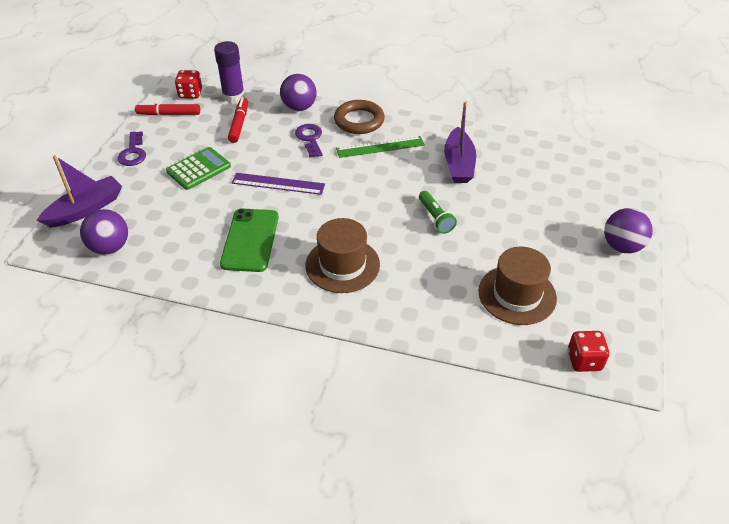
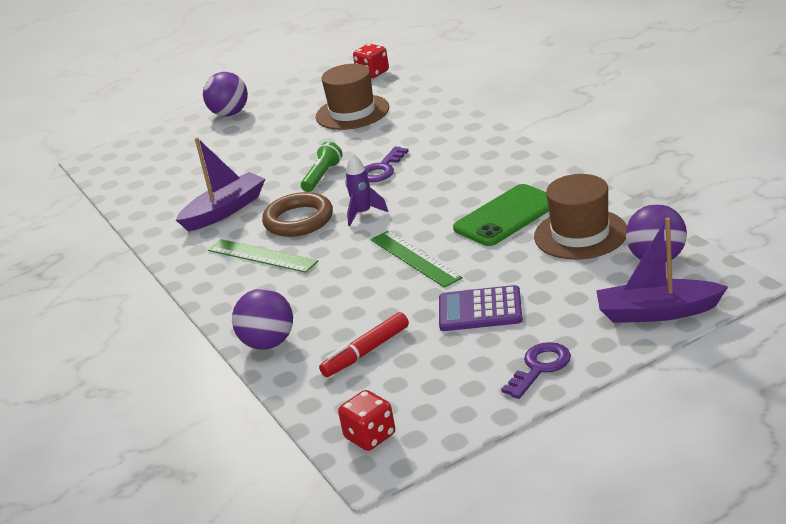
camera: 130 degrees left, 15 degrees down
(169, 114) = (436, 412): red marker -> none
(198, 169) = (480, 310): green calculator -> purple calculator
(233, 96) = (319, 402): purple glue stick -> none
(278, 184) = (415, 258): purple ruler -> green ruler
(310, 138) = (314, 296): purple key -> purple key (382, 169)
(342, 265) = (450, 170): brown hat -> brown hat (580, 234)
(358, 200) = (363, 213): none -> purple rocket
(359, 121) = (233, 295): brown ring -> brown ring (298, 220)

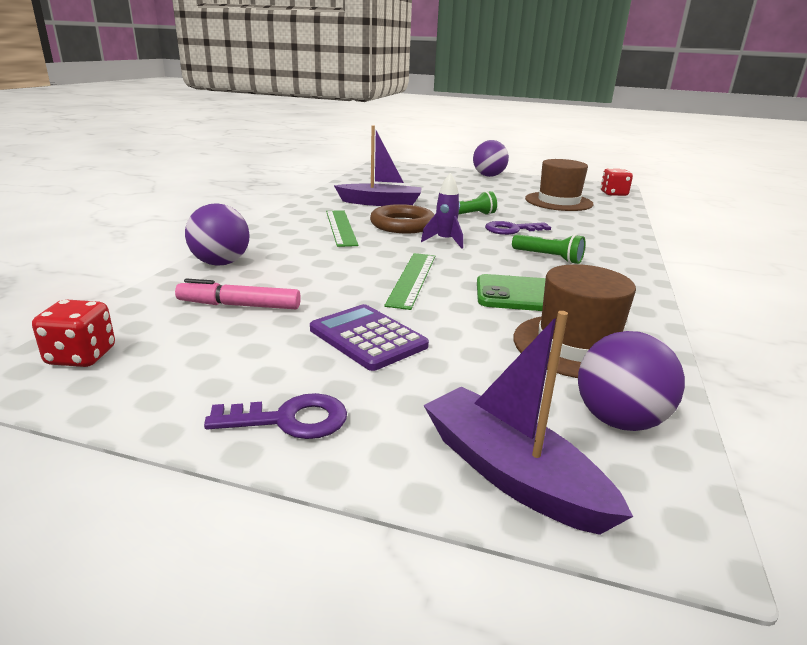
camera: 40 degrees right, 5 degrees down
(366, 352) = (240, 305): red marker -> pink marker
(455, 180) = (548, 257): none -> green flashlight

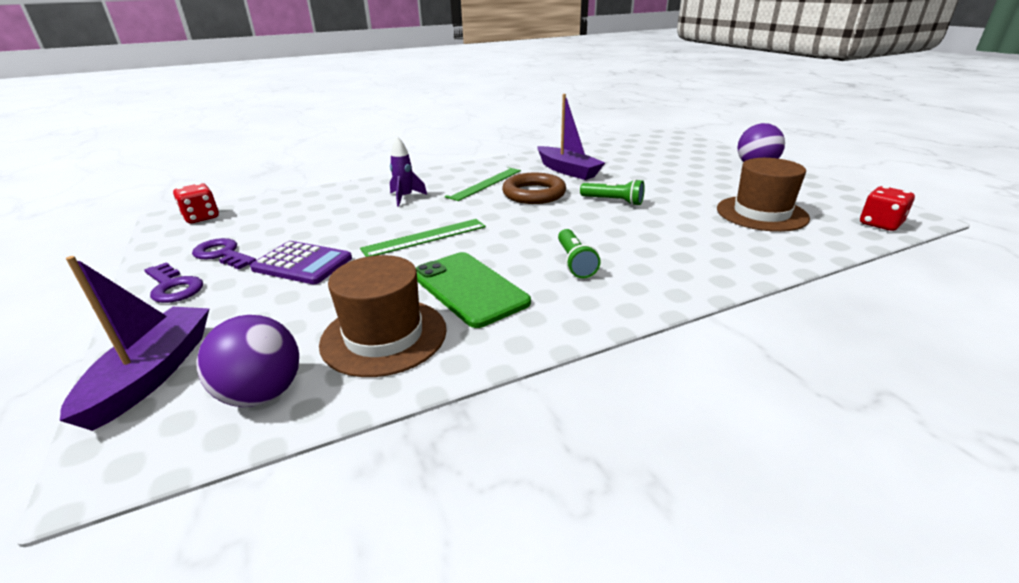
camera: 50 degrees right, 5 degrees up
(221, 263) = (360, 188): purple ball -> none
(240, 305) = (305, 217): pink marker -> none
(368, 338) = (302, 264): purple calculator -> purple calculator turned 105 degrees clockwise
(445, 241) = (528, 217): purple rocket -> purple rocket (405, 197)
(511, 229) = (617, 226): purple key -> purple key (222, 254)

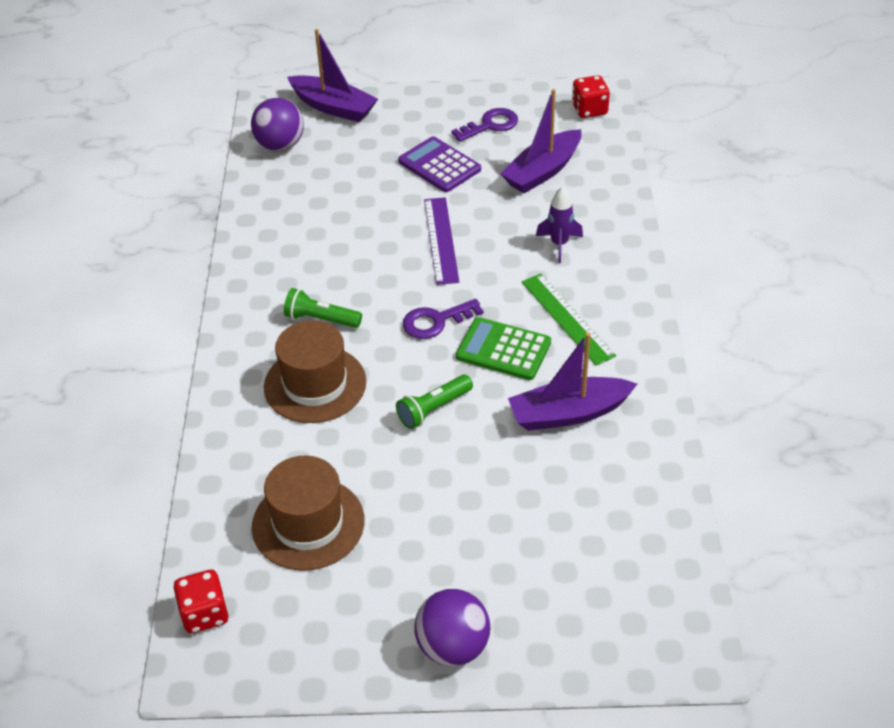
camera: 115 degrees right, 15 degrees up
(173, 287) = (445, 106): purple key -> purple key (435, 321)
(302, 264) = (439, 165): purple calculator -> purple calculator turned 90 degrees clockwise
(305, 219) = (542, 171): none -> purple boat
(384, 336) = (299, 195): brown hat -> brown hat (315, 384)
(425, 238) = (441, 240): green ruler -> purple ruler
(469, 288) = (328, 246): green phone -> none
(534, 194) = (503, 350): brown ring -> green calculator

